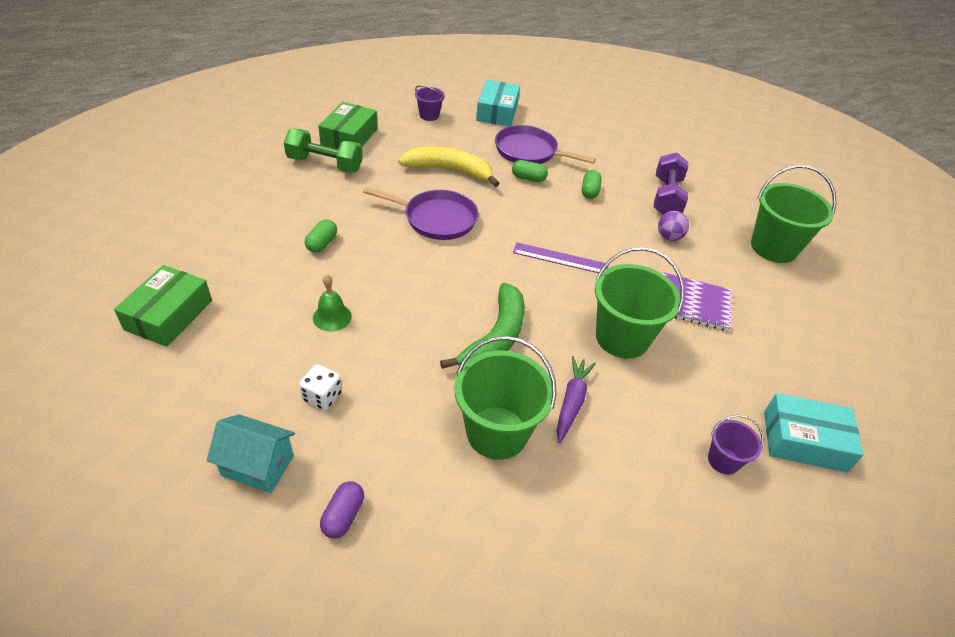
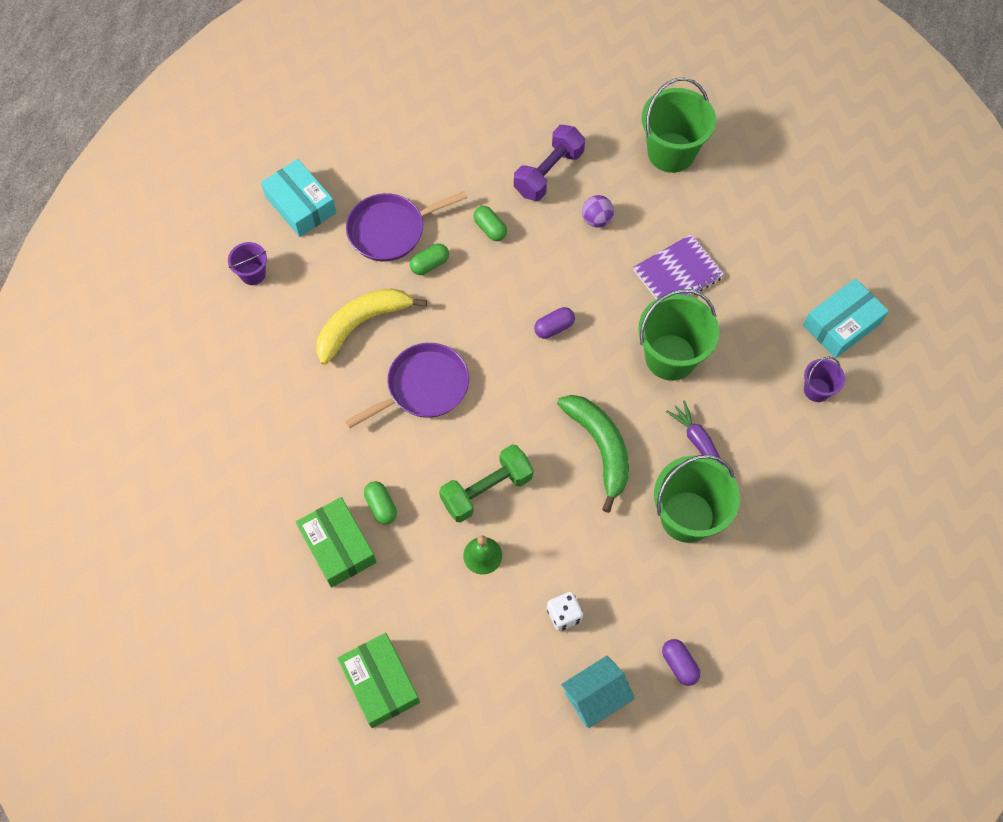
camera: 45 degrees left, 20 degrees up
(325, 164) = (259, 429): green dumbbell -> green dumbbell (486, 490)
(349, 137) = (229, 376): green box -> green box (338, 546)
(560, 259) = (554, 327): purple ruler -> purple capsule
(666, 197) = (548, 173): purple dumbbell -> purple dumbbell turned 75 degrees clockwise

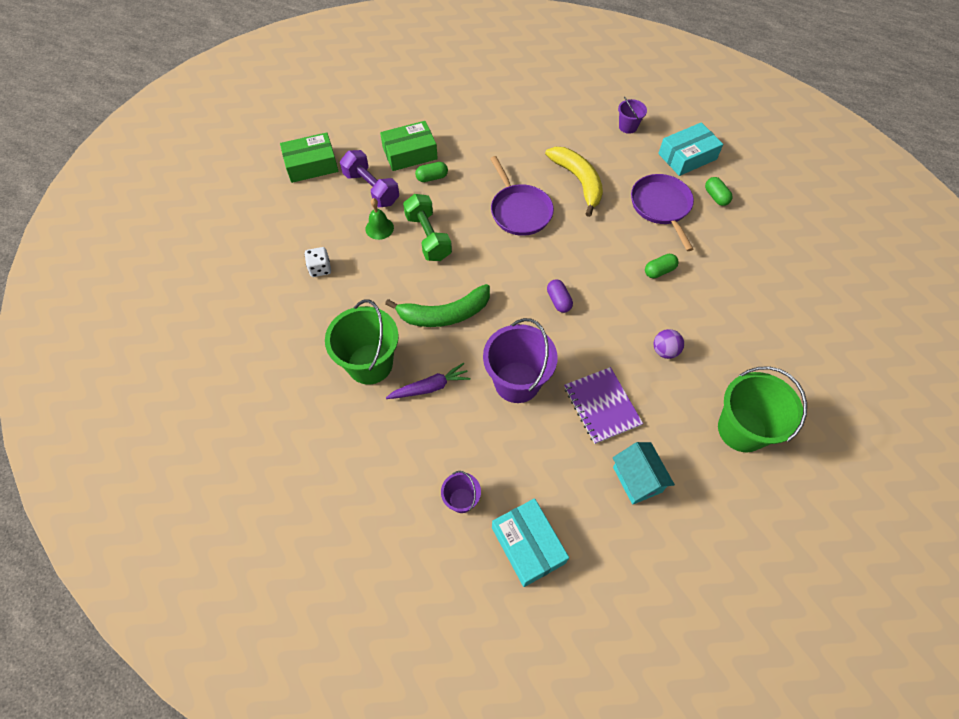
camera: 100 degrees right, 5 degrees down
(430, 264) = (627, 227): green capsule -> green capsule (716, 197)
(548, 173) = (717, 322): purple dumbbell -> purple dumbbell (371, 189)
(595, 697) = (255, 277): turquoise house -> turquoise house (637, 479)
(670, 357) = (517, 382): green bucket -> purple bucket
(679, 664) = (257, 334): purple capsule -> none

